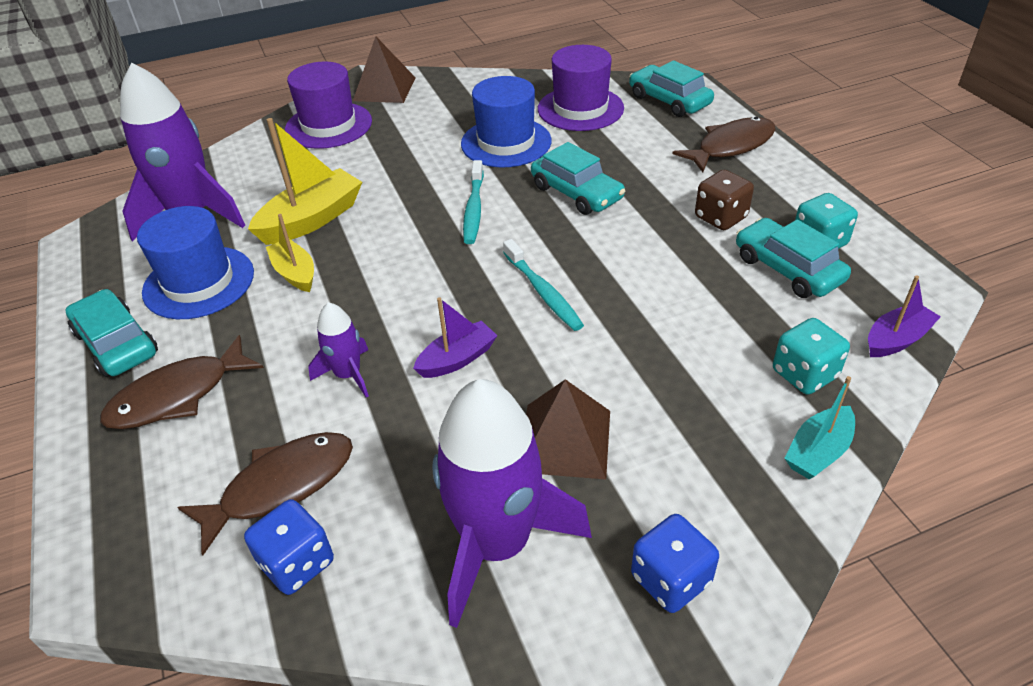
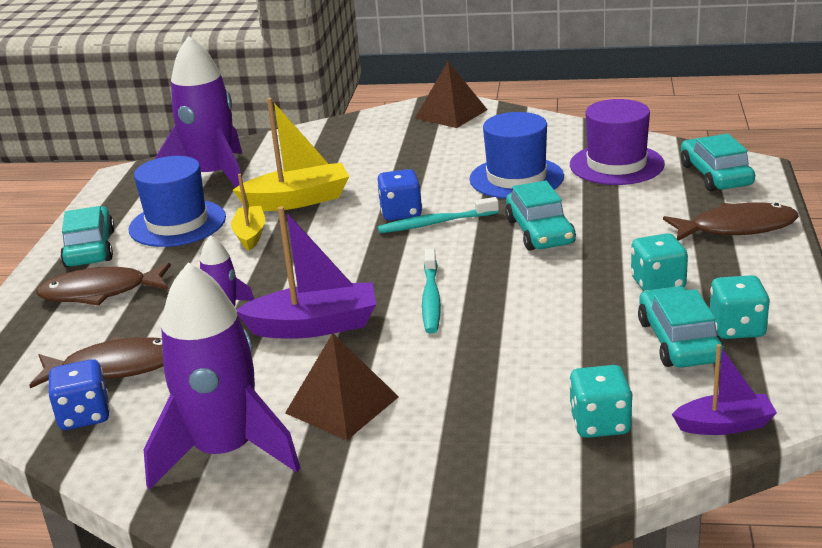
camera: 30 degrees right, 15 degrees down
(328, 125) = (376, 133): purple hat -> none
(457, 359) = (314, 326): purple boat -> purple boat, size x1.64
(474, 209) = (435, 223): turquoise toothbrush -> turquoise toothbrush turned 45 degrees clockwise
(670, 579) = (328, 519): blue dice -> blue dice (401, 213)
(720, 217) = (658, 284): brown dice -> turquoise dice
(818, 451) = (547, 481): turquoise boat -> none

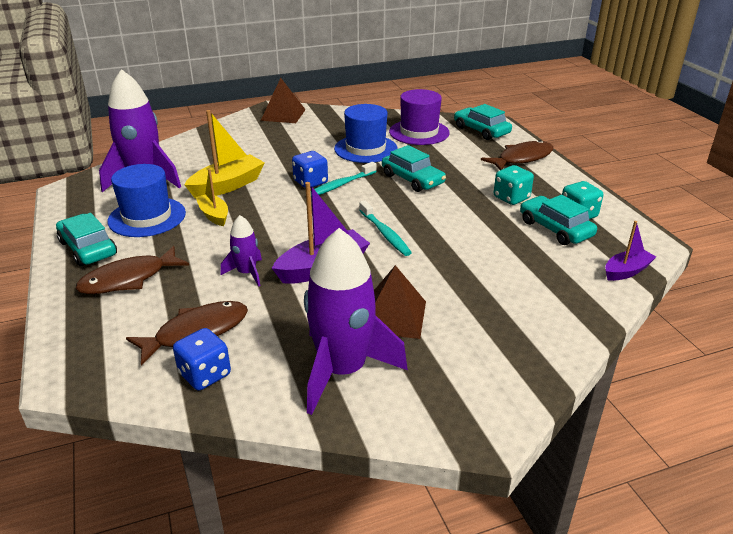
camera: 30 degrees left, 5 degrees up
(600, 423) = (561, 287): turquoise dice -> none

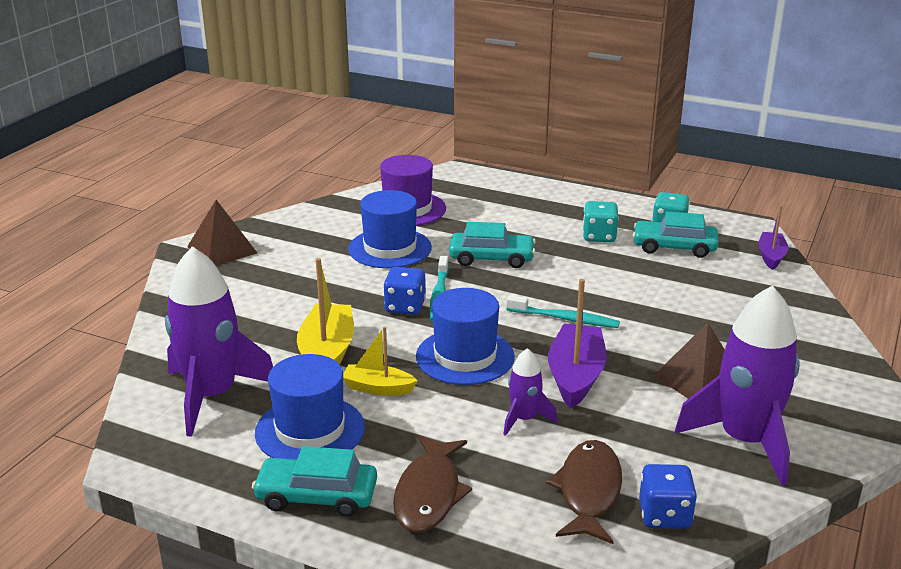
camera: 45 degrees left, 5 degrees down
(286, 223) = (465, 356): none -> blue hat
(481, 130) = (460, 183): turquoise car -> none
(522, 158) = (542, 196): brown fish -> none

